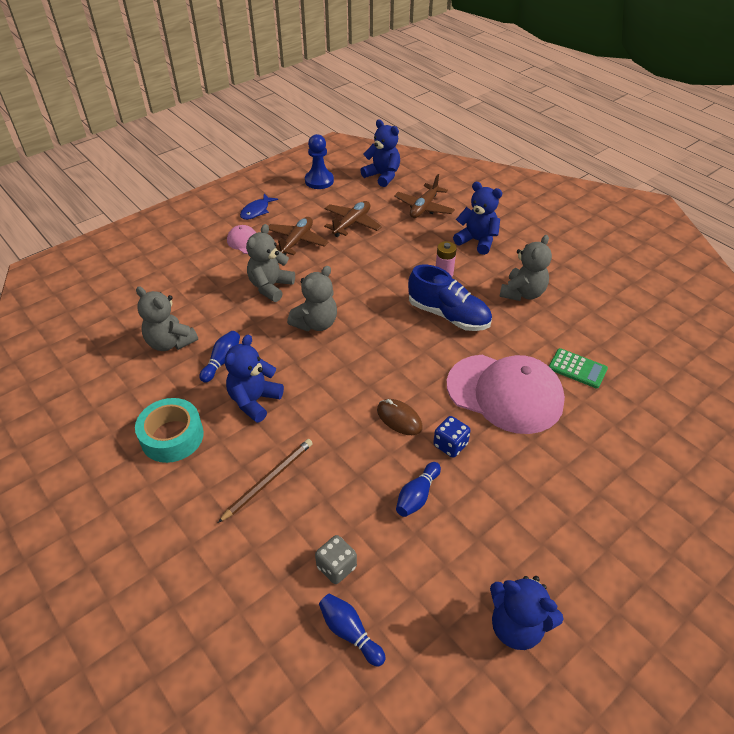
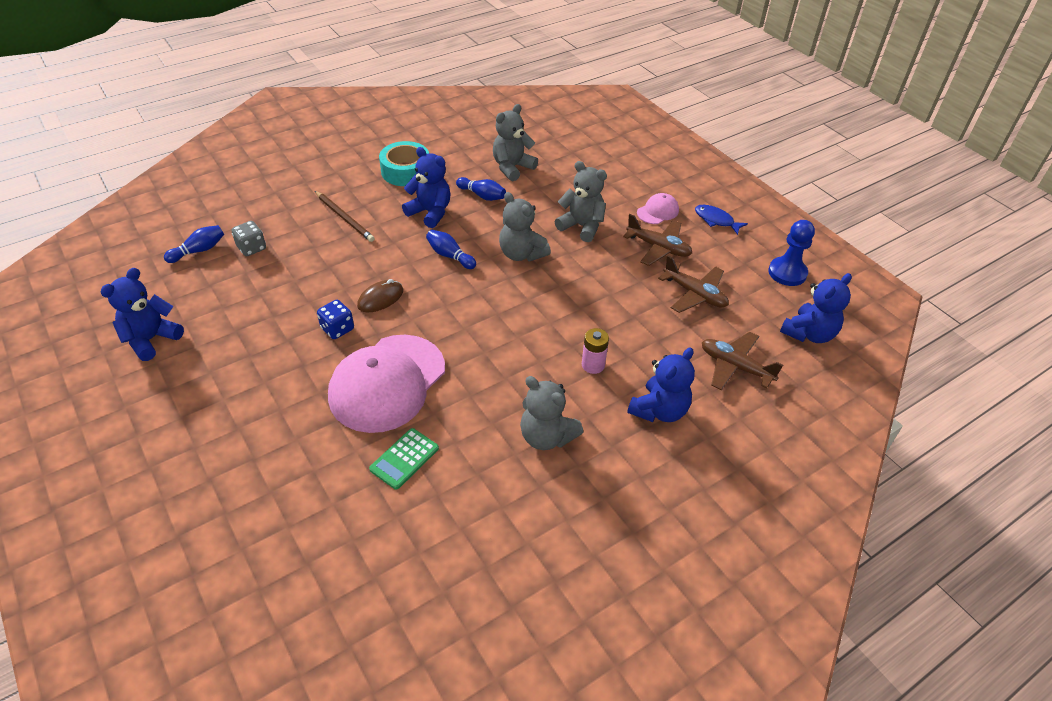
camera: 95 degrees right, 0 degrees up
(417, 496) = (293, 299): blue bowling pin -> blue bowling pin (450, 256)
(448, 315) = (516, 357): blue shoe -> none

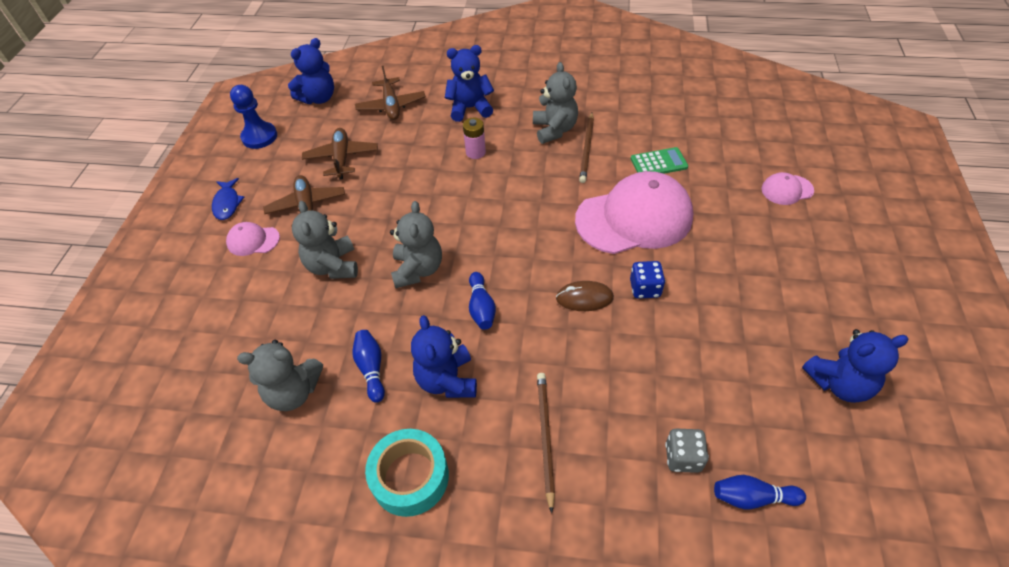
camera: 135 degrees left, 5 degrees up
(245, 504) = (787, 190): none -> pink cap
(492, 432) = (587, 149): none -> brown pencil
(809, 334) = (318, 98): blue teddy bear -> blue teddy bear turned 135 degrees clockwise

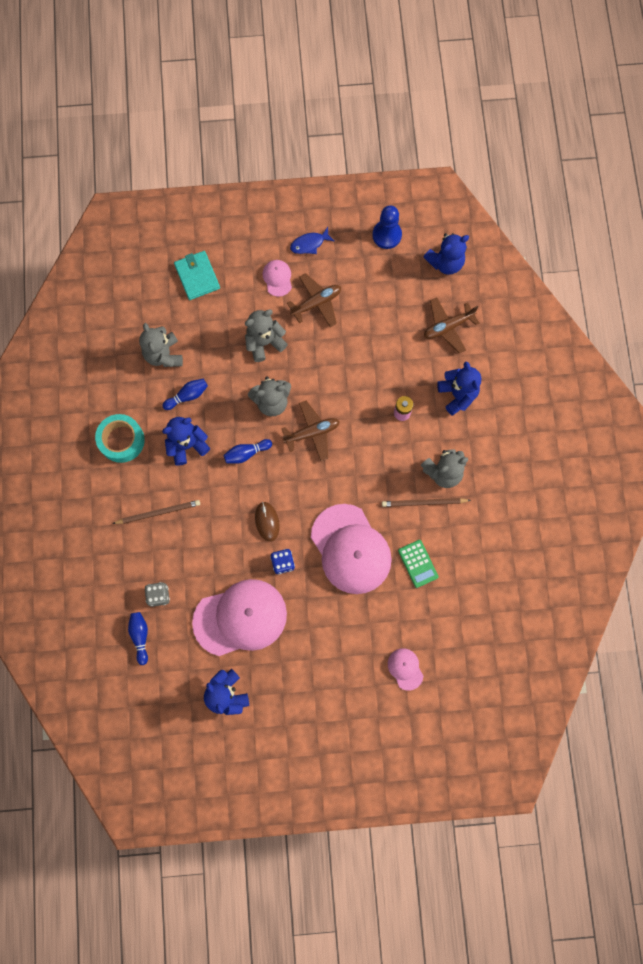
camera: 75 degrees right, 25 degrees up
(197, 330) = (197, 276): none -> turquoise wallet
(318, 98) = (445, 263): blue teddy bear -> blue teddy bear turned 60 degrees counterclockwise
(342, 158) = (374, 309): brown plane -> brown plane (312, 433)
(722, 349) = (240, 618): none -> pink cap

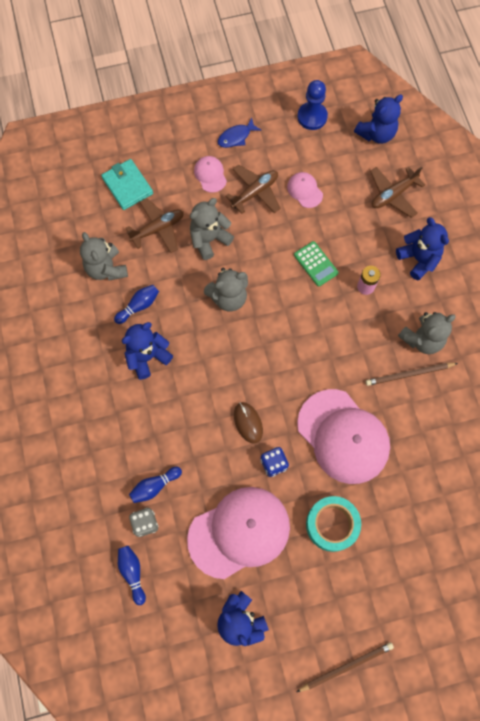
camera: 10 degrees left, 5 degrees down
(122, 440) = (76, 364): turquoise tape -> turquoise tape (332, 524)
(158, 512) = (129, 433): brown pencil -> brown pencil (346, 666)
(246, 453) = (212, 355): blue bowling pin -> blue bowling pin (155, 486)
(312, 433) = (277, 322): brown plane -> brown plane (158, 229)
(405, 669) = (430, 556): pink cap -> pink cap (304, 190)
(418, 563) = (417, 439): green calculator -> green calculator (316, 264)

